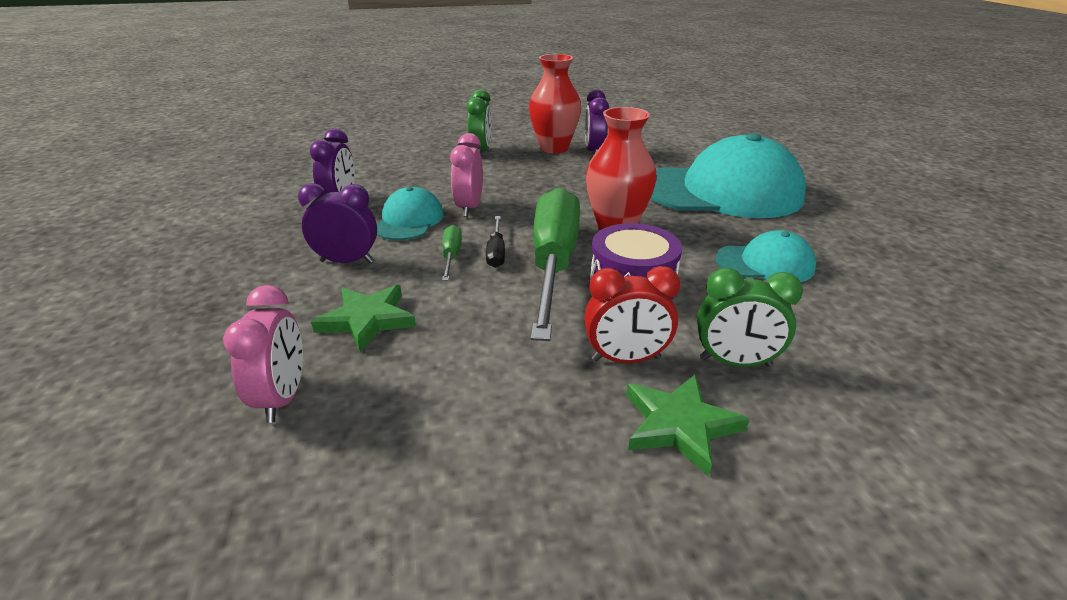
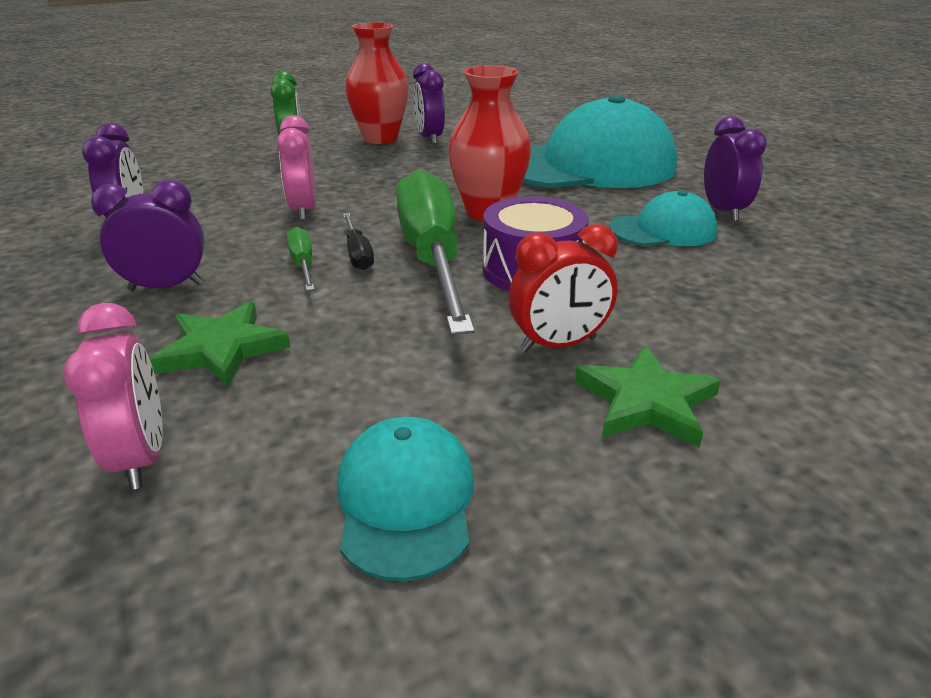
camera: 15 degrees left, 0 degrees up
(409, 220) = (231, 232): turquoise cap -> turquoise cap (405, 500)
(735, 362) = (676, 330): green clock -> none
(830, 252) = (723, 211): none -> purple clock

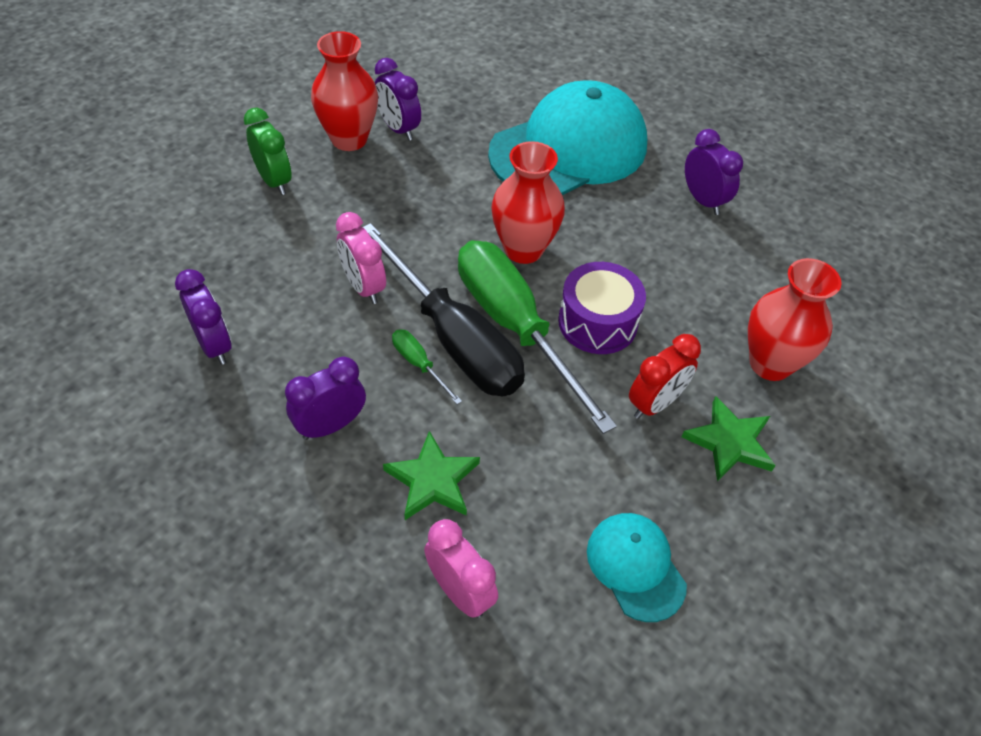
camera: 25 degrees left, 20 degrees up
(358, 254) = (453, 338): black screwdriver -> black screwdriver, size x2.47
(663, 230) = (669, 240): turquoise cap -> none
(750, 342) = (770, 363): none -> red vase

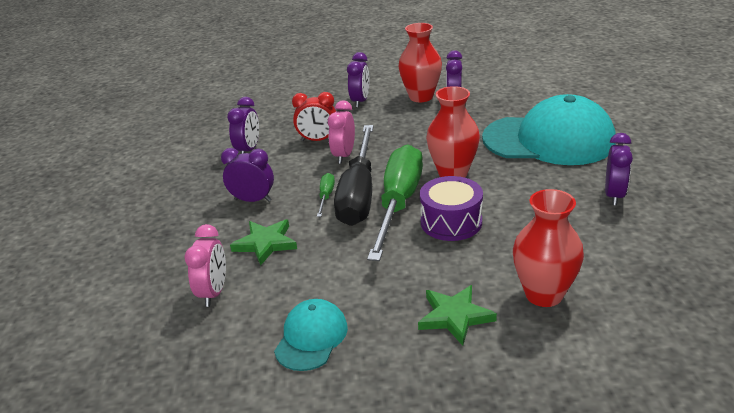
camera: 50 degrees right, 20 degrees down
(274, 181) = (360, 101): green clock -> purple clock
(655, 403) = (432, 274): red clock -> red clock (318, 140)

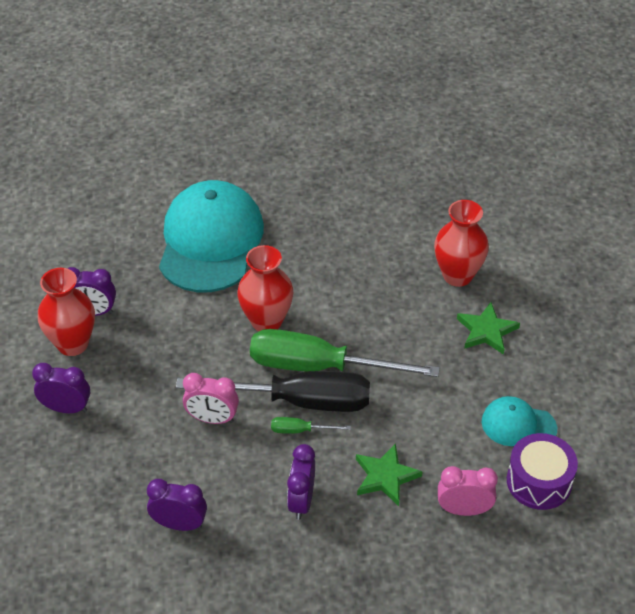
camera: 95 degrees left, 15 degrees up
(318, 140) = (168, 448): red clock -> none
(451, 222) = (355, 327): purple drum -> purple drum (539, 481)
(614, 195) = (320, 212): purple clock -> none

